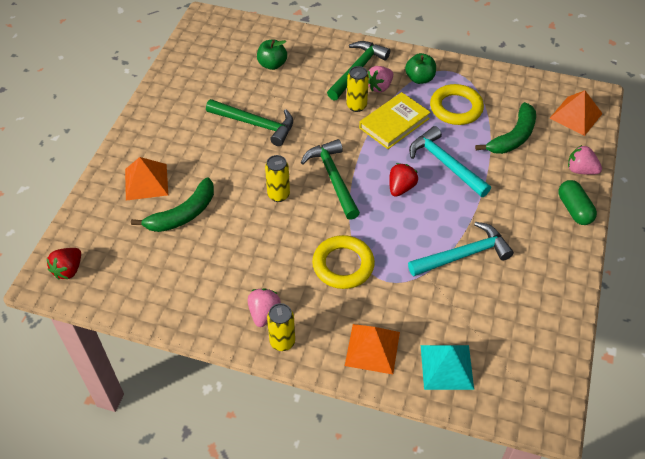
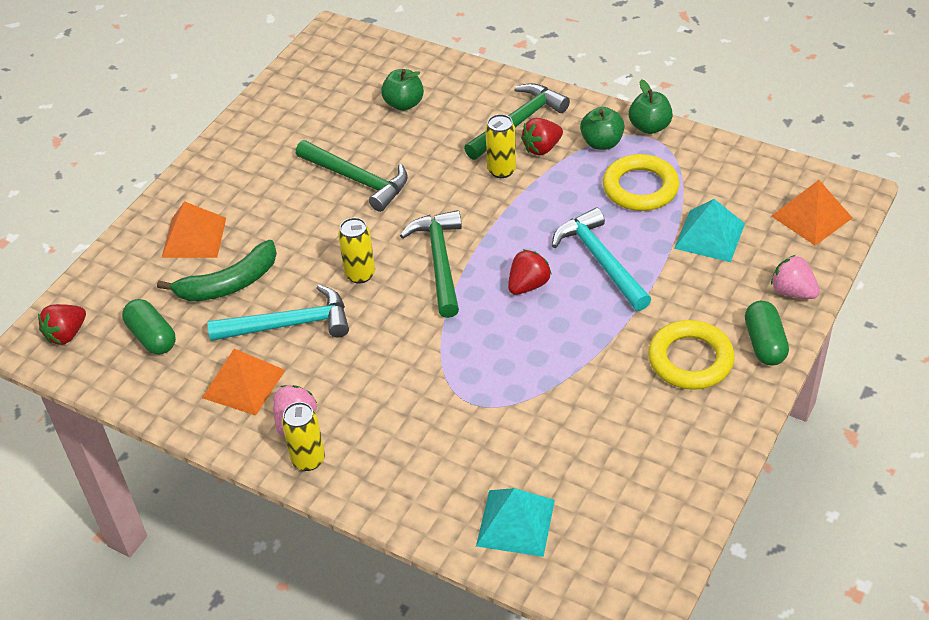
camera: 15 degrees right, 5 degrees down
(136, 263) = (152, 337): none -> green capsule
(343, 265) = (418, 374): yellow ring -> yellow ring (690, 360)
(372, 348) = (423, 485): orange pyramid -> orange pyramid (243, 384)
(379, 87) = (542, 148): pink strawberry -> red strawberry
(394, 123) = (546, 199): yellow book -> none
(448, 64) = (649, 127): none -> green apple
(463, 255) = (586, 383): turquoise hammer -> turquoise hammer (289, 324)
(513, 137) = (709, 236): green banana -> turquoise pyramid

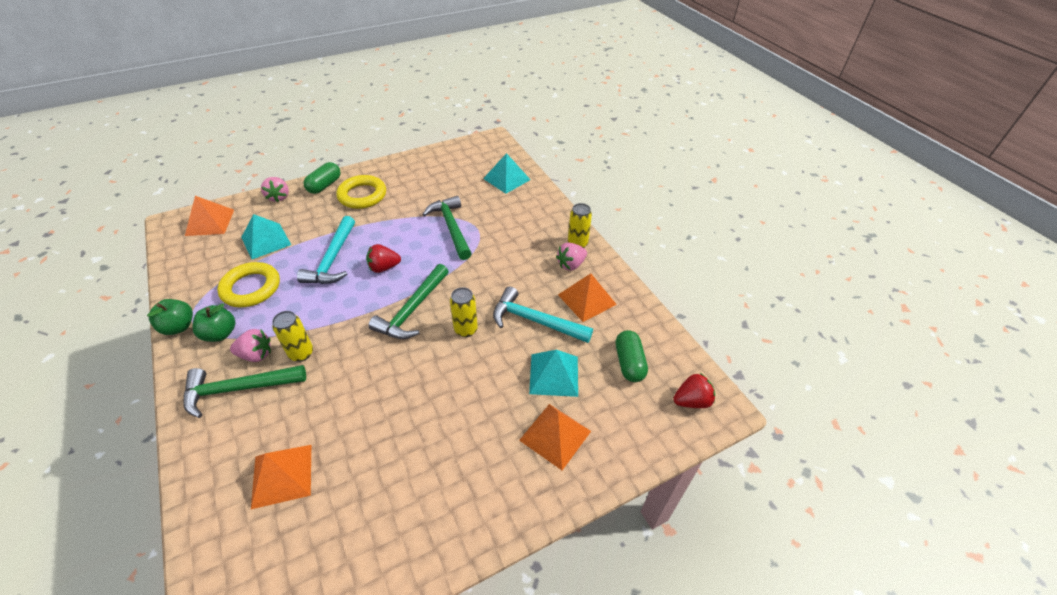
camera: 150 degrees left, 0 degrees up
(229, 284) = (554, 374): green banana -> turquoise pyramid
(357, 180) = (396, 412): green hammer -> green hammer (451, 227)
(404, 104) = (282, 475): green apple -> orange pyramid
(542, 148) = (256, 355): red strawberry -> pink strawberry

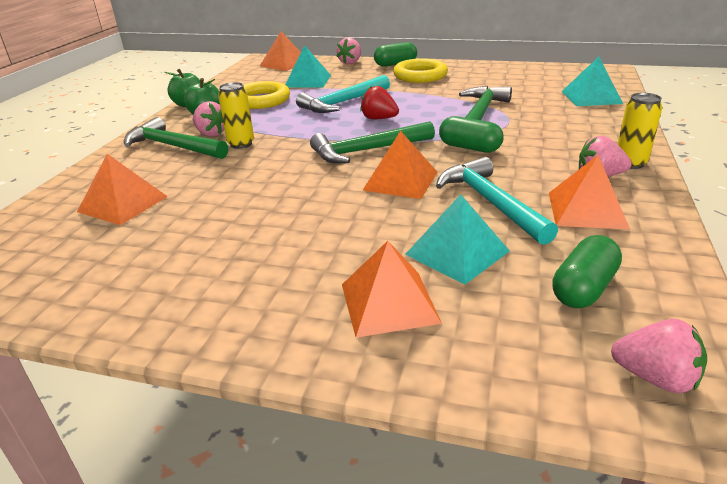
camera: 45 degrees right, 15 degrees down
(466, 330) = (401, 181): yellow can -> orange pyramid
(478, 272) = (469, 148): none -> green capsule
(691, 401) = (655, 378): red strawberry -> pink strawberry

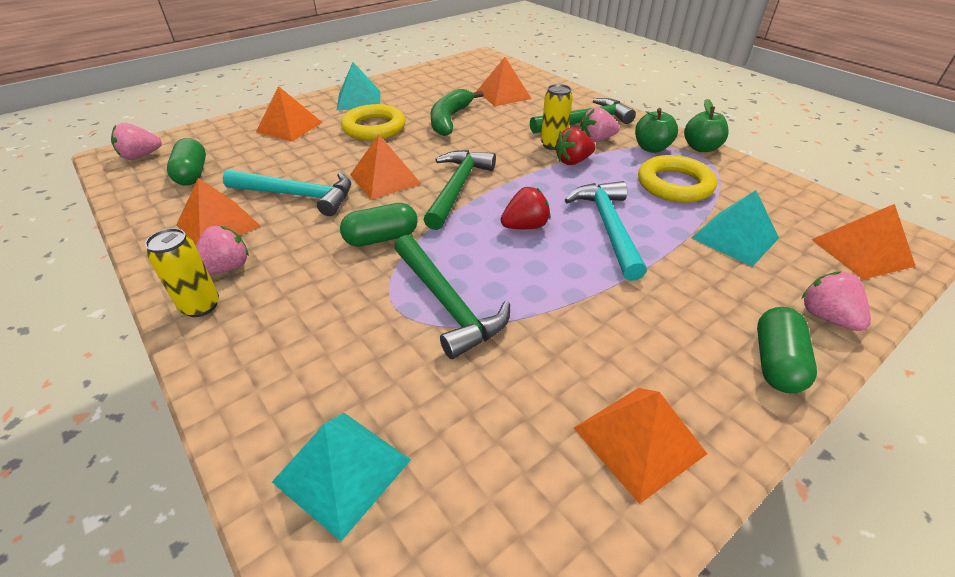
camera: 125 degrees right, 10 degrees up
(234, 205) = (449, 119): none -> green banana
(264, 131) = (573, 161): none -> red strawberry
(420, 76) = (670, 349): yellow ring -> yellow ring (374, 128)
(457, 252) = (282, 158): turquoise pyramid -> turquoise pyramid (359, 100)
(476, 71) = (638, 440): none -> orange pyramid

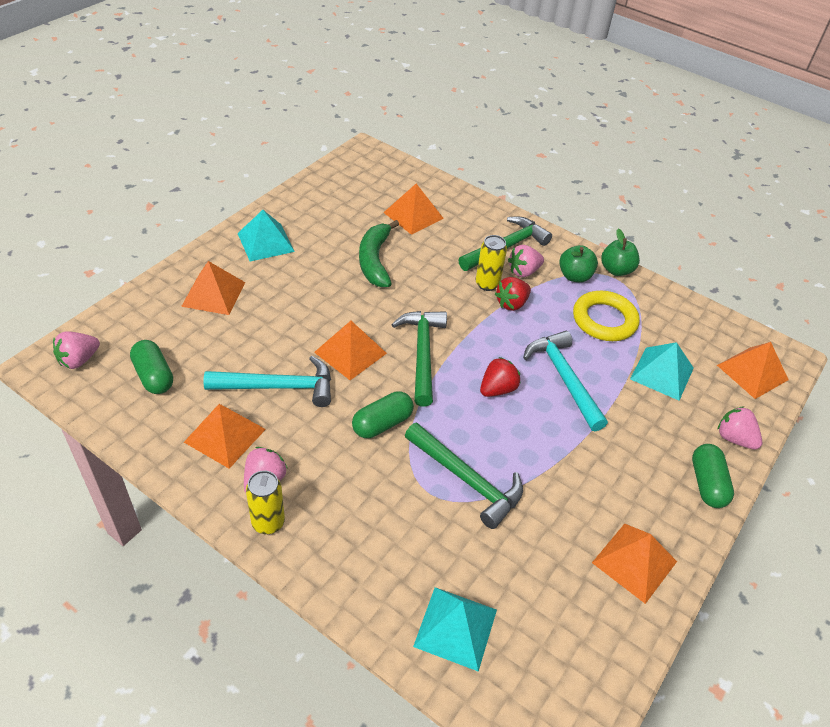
camera: 20 degrees left, 5 degrees up
(374, 128) = (304, 283): yellow ring -> none

